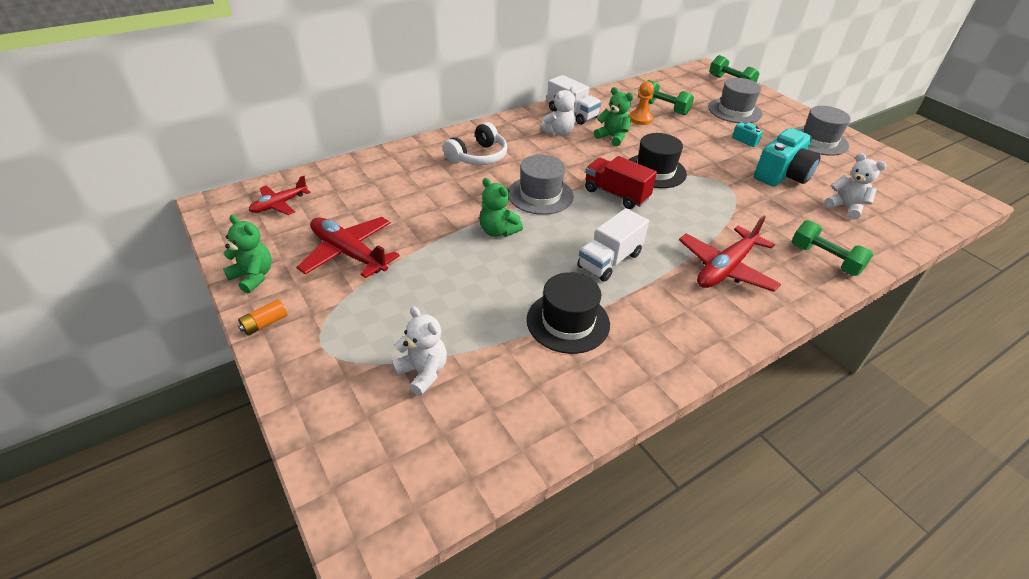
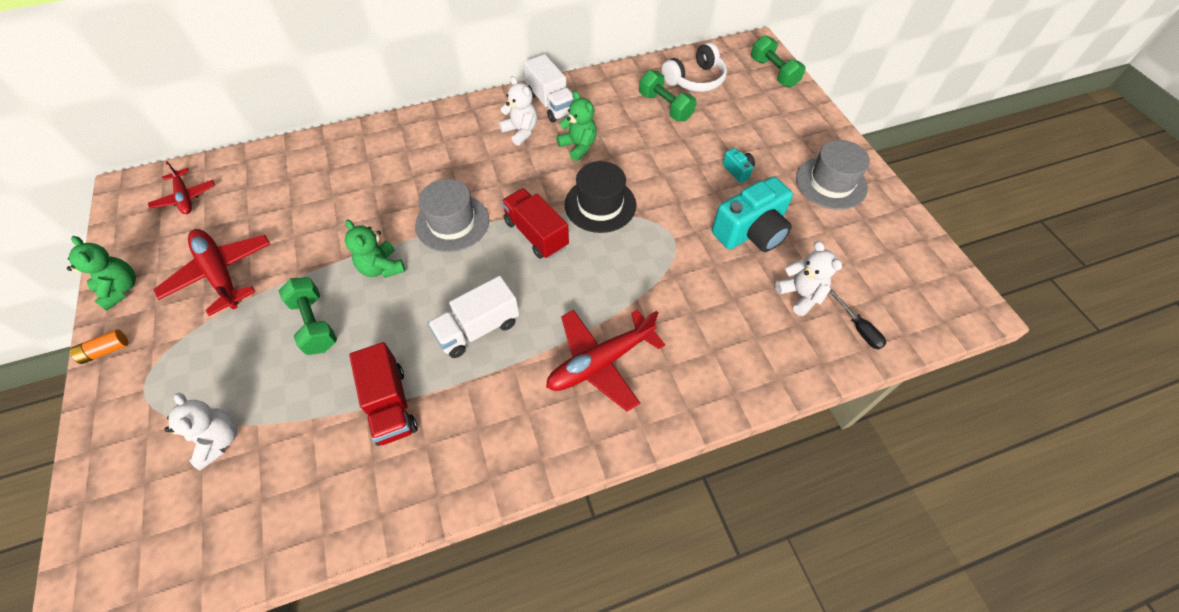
camera: 15 degrees right, 15 degrees up
(279, 204) = (185, 197): red plane -> red plane turned 90 degrees counterclockwise
(478, 157) = (414, 157): white headphones -> white headphones (695, 80)
(559, 132) = (521, 131): white teddy bear -> white teddy bear turned 105 degrees counterclockwise
(568, 322) = (390, 404): black hat -> red truck
(640, 119) = (627, 121): orange pawn -> none
(734, 111) = (751, 121): grey hat -> none
(824, 260) = (725, 370): green dumbbell -> green dumbbell (315, 324)
(901, 222) = (859, 328): none -> black screwdriver

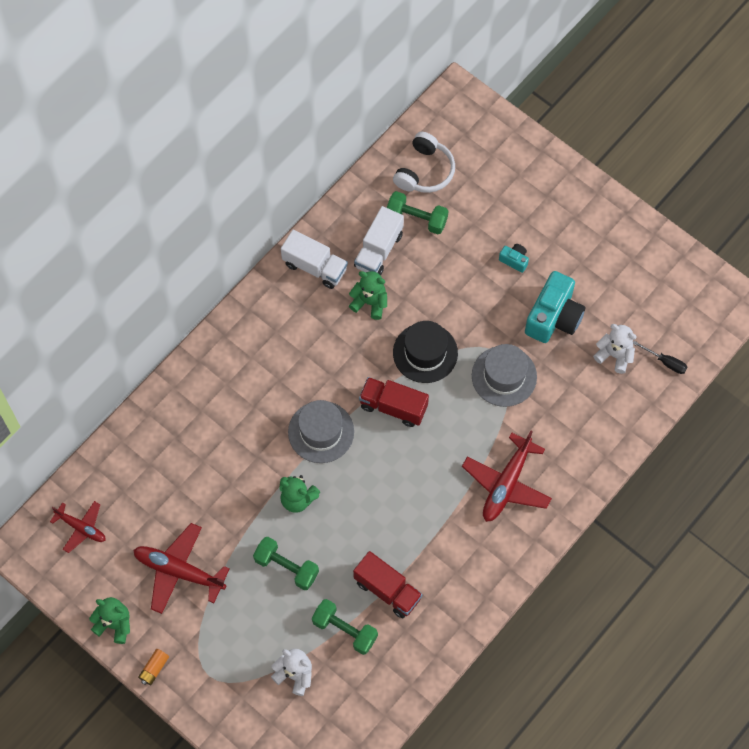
camera: 30 degrees left, 10 degrees up
(478, 328) = (406, 506): white truck -> white truck (378, 250)
(521, 131) = (310, 312): white teddy bear -> none
(773, 73) = (489, 126): green dumbbell -> green dumbbell (345, 630)
(831, 183) = (592, 234): grey hat -> grey hat (504, 376)

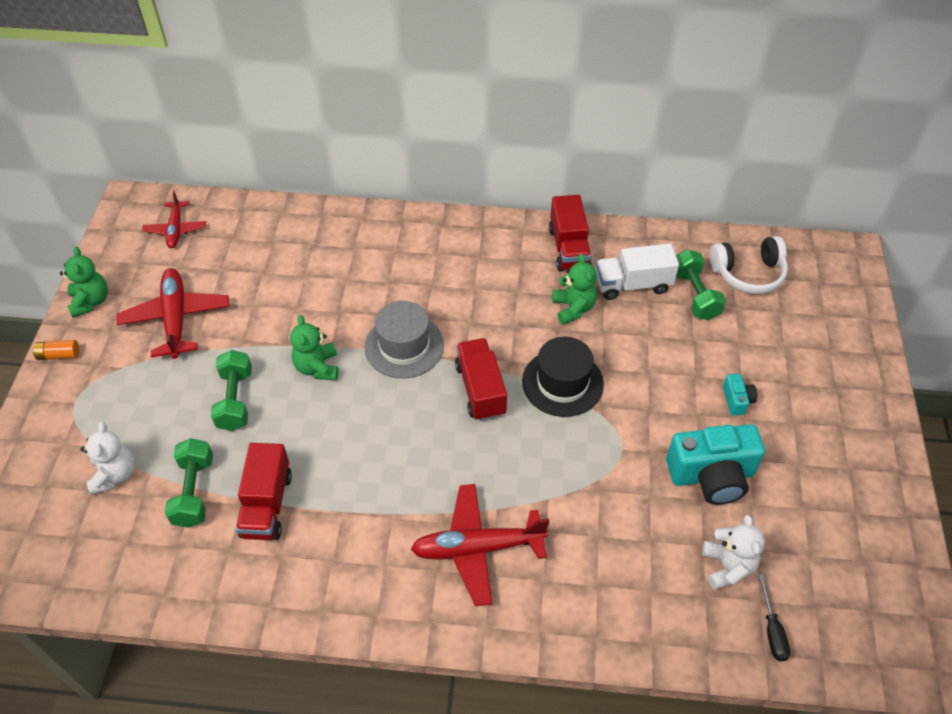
camera: 55 degrees right, 15 degrees down
(314, 267) = (568, 248): white truck -> red truck
(504, 376) = (601, 469): grey hat -> none

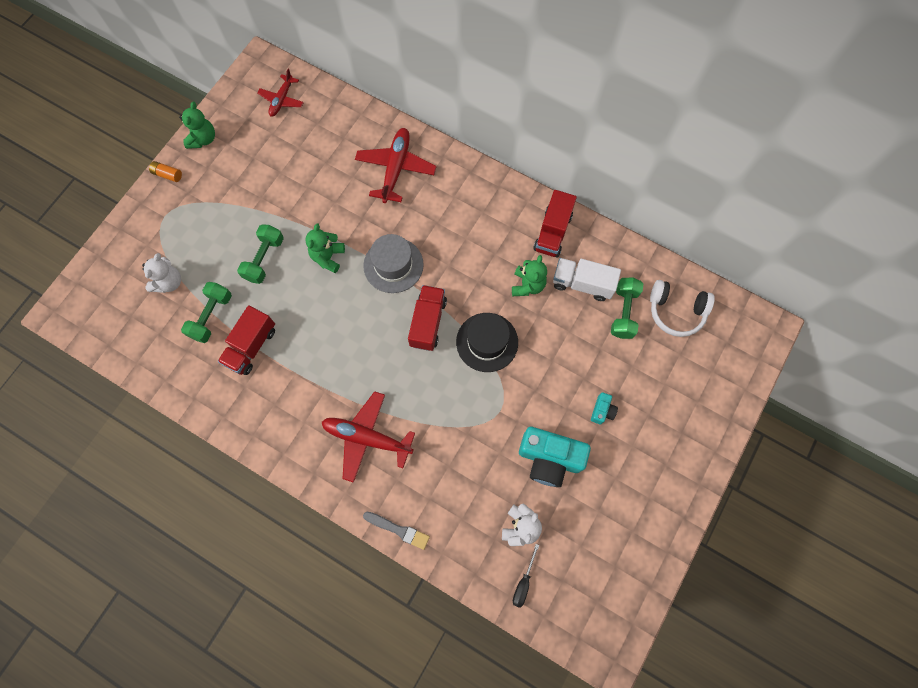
camera: 25 degrees right, 20 degrees up
(176, 318) = (252, 177): red plane -> red plane (396, 168)
(580, 640) = (398, 530): none -> grey brush

